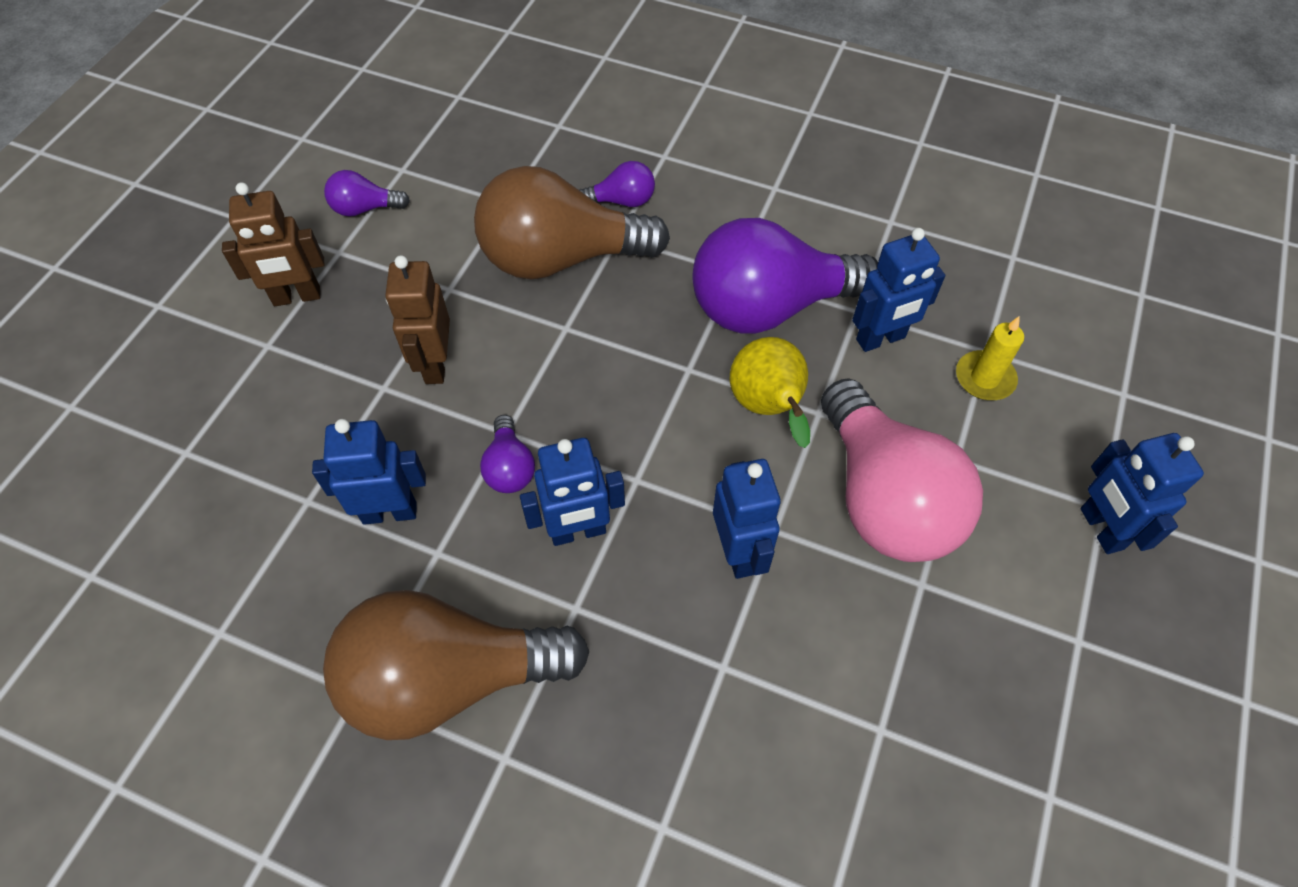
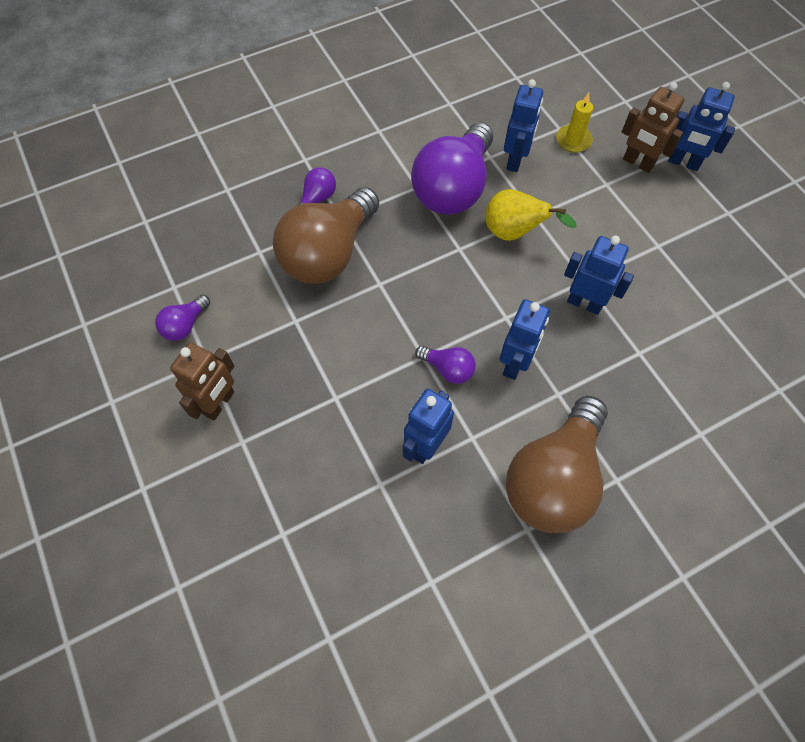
camera: 50 degrees left, 5 degrees up
(435, 364) = (344, 361): brown robot -> brown robot (637, 163)
(884, 498) = (603, 226): pink light bulb -> none

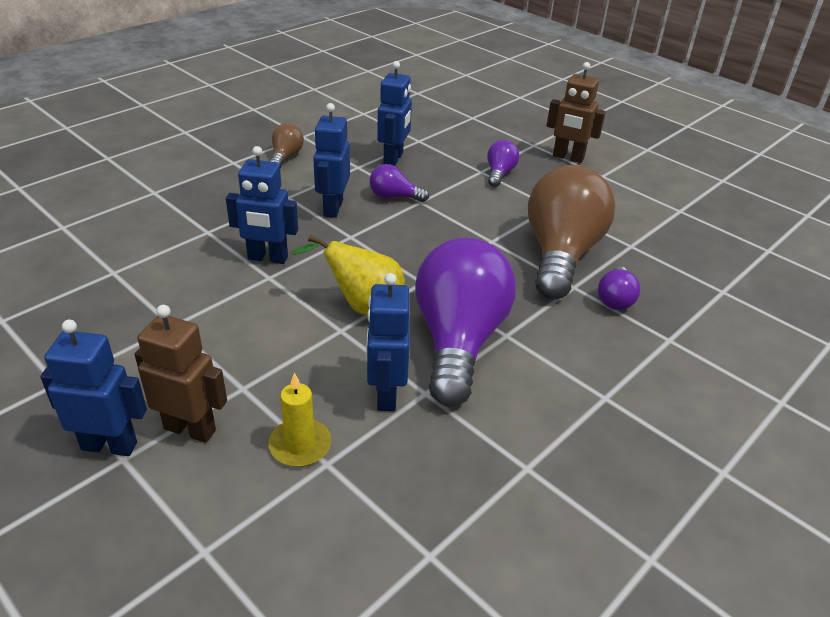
camera: 160 degrees right, 25 degrees down
(185, 325) = (641, 190): purple light bulb -> purple light bulb (499, 173)
(219, 403) = (568, 157): brown robot -> brown robot turned 75 degrees counterclockwise
(553, 478) = (286, 157): brown light bulb -> brown light bulb, size x0.44

